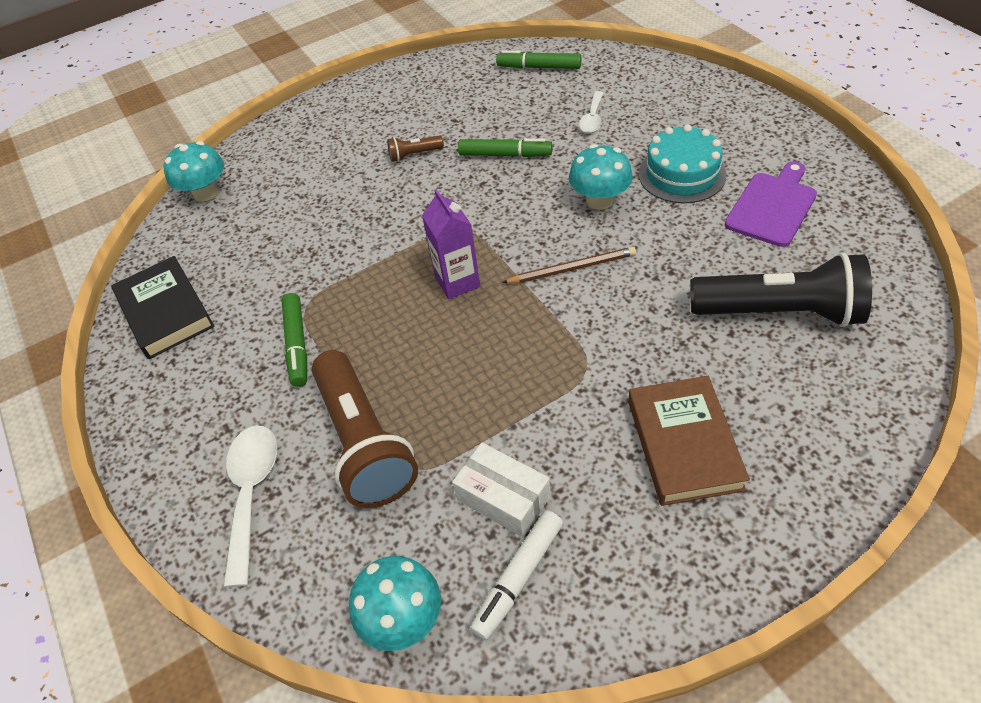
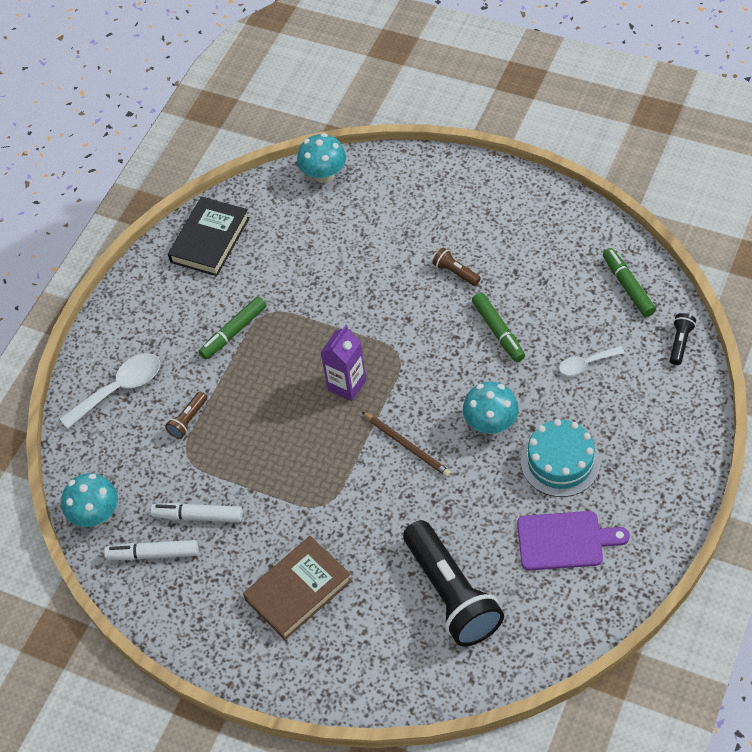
camera: 55 degrees right, 5 degrees up
(364, 442) = (188, 420): brown flashlight -> brown flashlight, size x0.42
(503, 498) = (198, 516): white box -> white marker
(622, 63) = (680, 343): none -> black flashlight

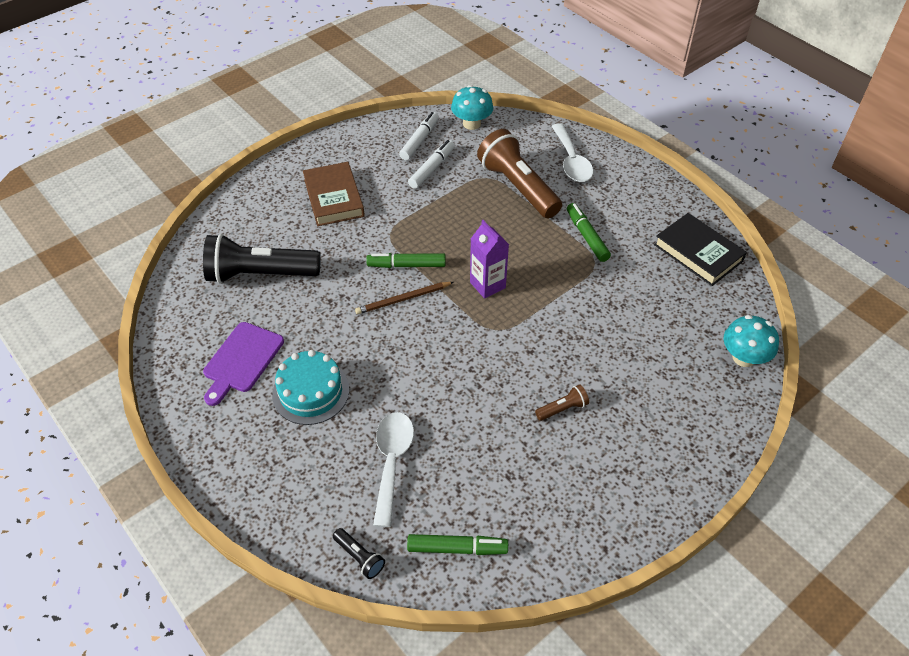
camera: 110 degrees right, 5 degrees down
(188, 420) = (518, 187): brown flashlight -> brown flashlight, size x2.36
(490, 423) = (383, 361): turquoise mushroom -> none
(498, 331) = (473, 410): green marker -> green marker (406, 265)
(586, 364) = (392, 462): white spoon -> white spoon, size x1.68

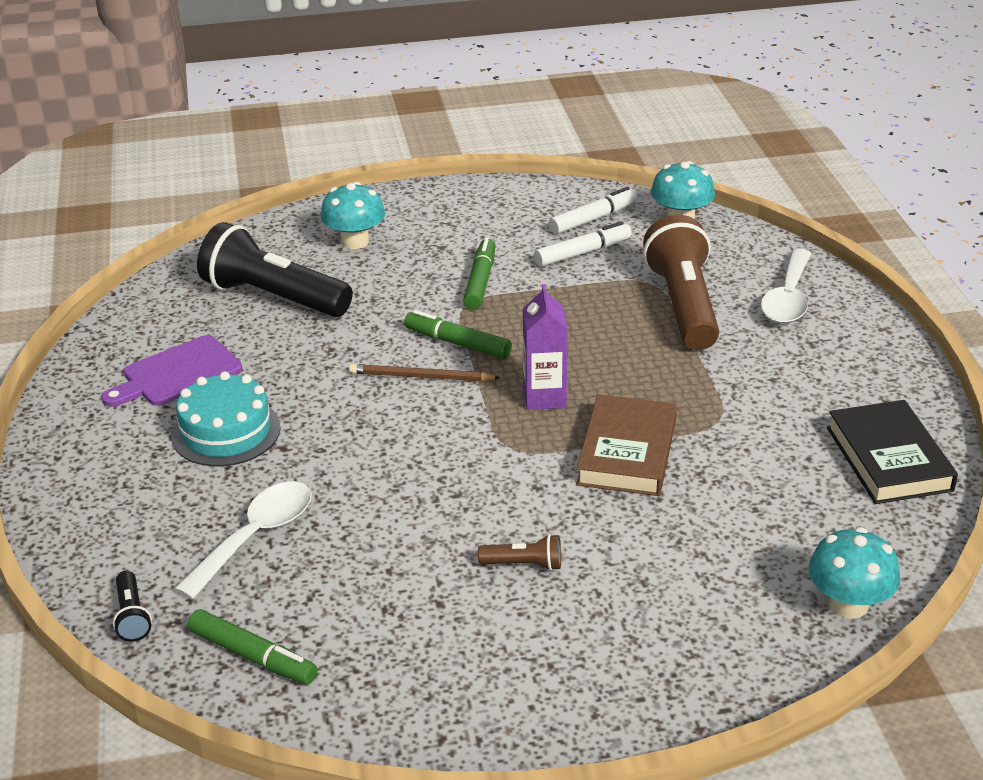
camera: 30 degrees right, 15 degrees down
(281, 210) = (355, 241): none -> turquoise mushroom
(333, 198) = (429, 247): brown book -> brown book (627, 452)
(587, 236) = (733, 388): green marker -> green marker (480, 281)

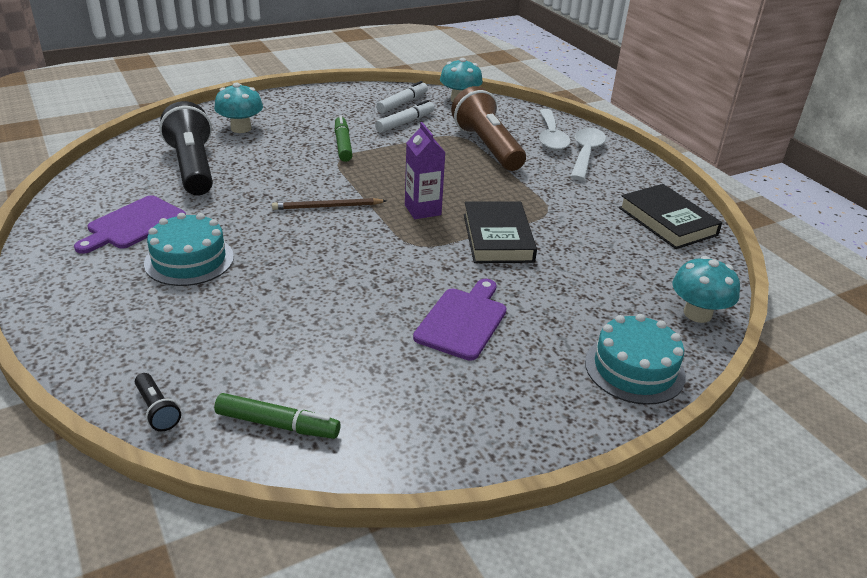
camera: 20 degrees left, 0 degrees up
(256, 536) = (244, 332): white spoon -> white spoon (586, 154)
(273, 297) = (192, 167): black flashlight -> black flashlight turned 60 degrees clockwise
(457, 343) = (344, 183): green marker -> none
(524, 564) = (463, 321): brown flashlight -> purple cutting board
(627, 452) = (497, 238): brown book -> black book
(715, 665) = (634, 369): none -> turquoise cake

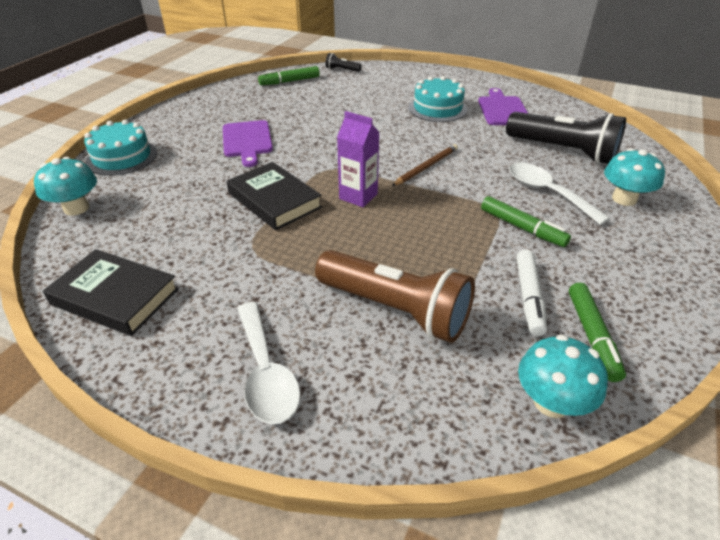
camera: 145 degrees right, 5 degrees up
(402, 103) = (592, 336): white marker -> green marker
(551, 137) = (339, 385): white spoon -> white spoon (547, 192)

